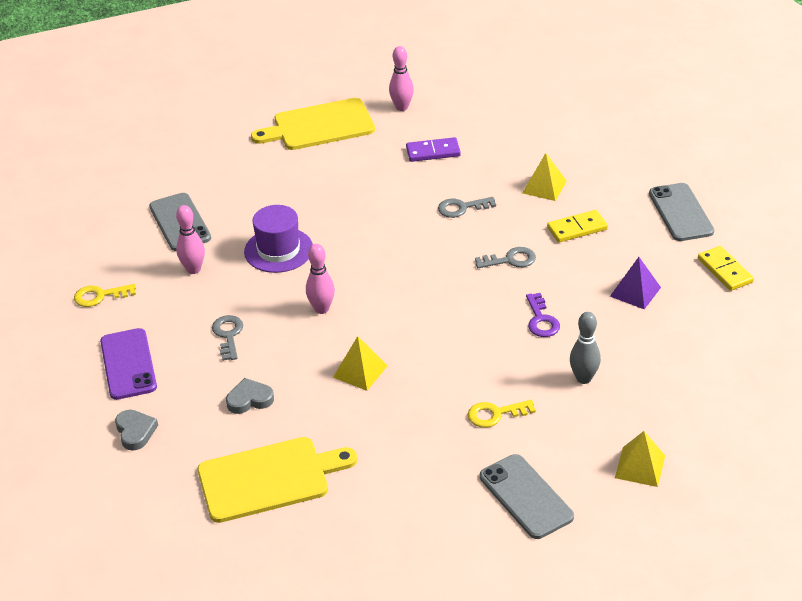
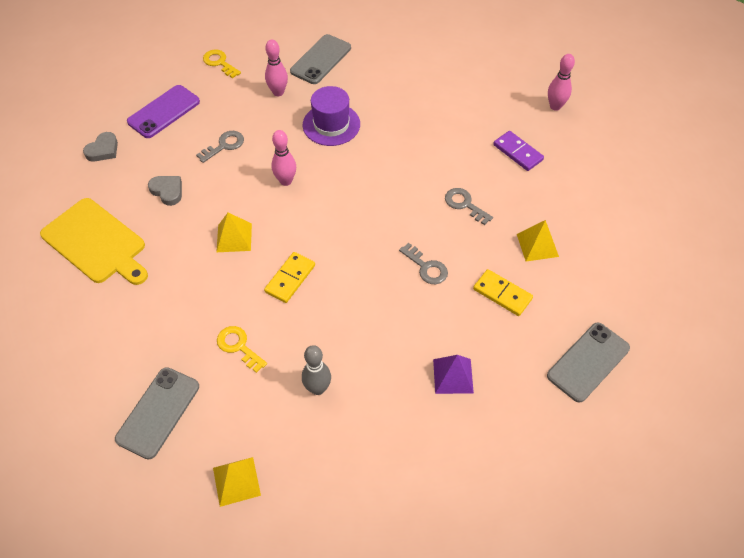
camera: 55 degrees right, 15 degrees up
(319, 126) = (489, 73): yellow cutting board -> none
(541, 320) = (368, 324): purple key -> none
(725, 270) = (535, 435): yellow domino -> yellow domino (290, 279)

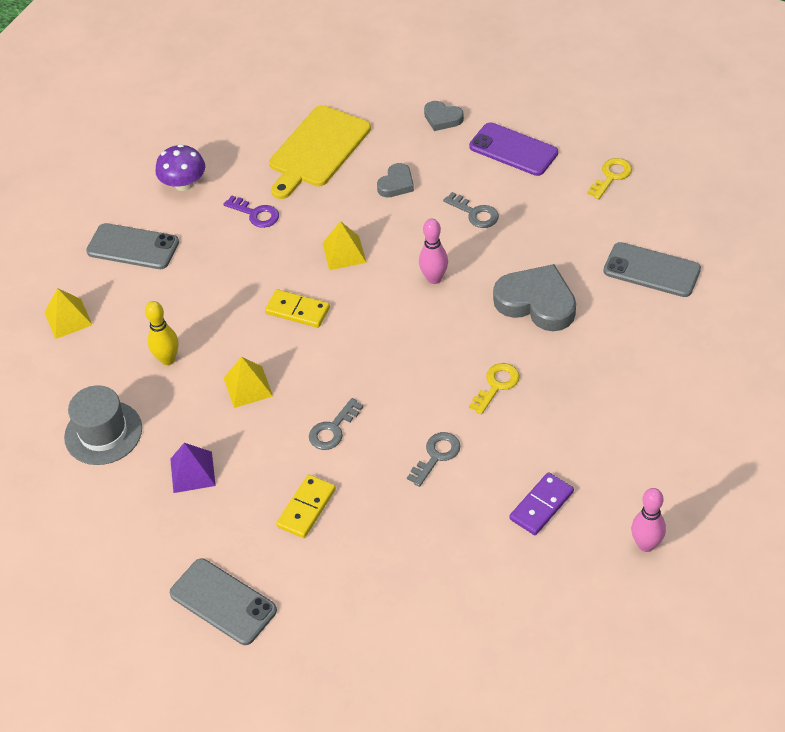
camera: 85 degrees right, 5 degrees down
(88, 359) = (184, 184): none -> purple mushroom
(158, 300) = (256, 214): none -> purple key
(238, 346) = (209, 287): yellow key -> yellow key (496, 385)
(278, 92) = (577, 241): pink bowling pin -> none
(317, 388) = (167, 359): grey bowling pin -> yellow bowling pin
(331, 124) = (536, 302): purple hat -> grey heart
(394, 451) = (103, 433): none -> grey hat
(537, 245) = (386, 539): yellow pyramid -> yellow pyramid (248, 387)

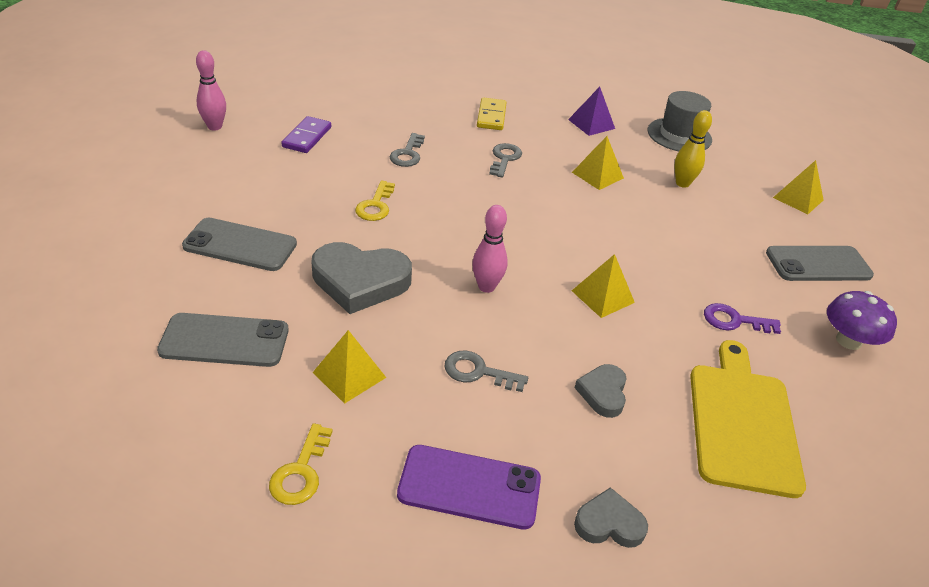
camera: 150 degrees right, 10 degrees down
(223, 602) = (512, 73): grey phone -> grey phone (240, 245)
(297, 311) = (605, 235): yellow domino -> none
(566, 228) = (349, 375): none -> yellow pyramid

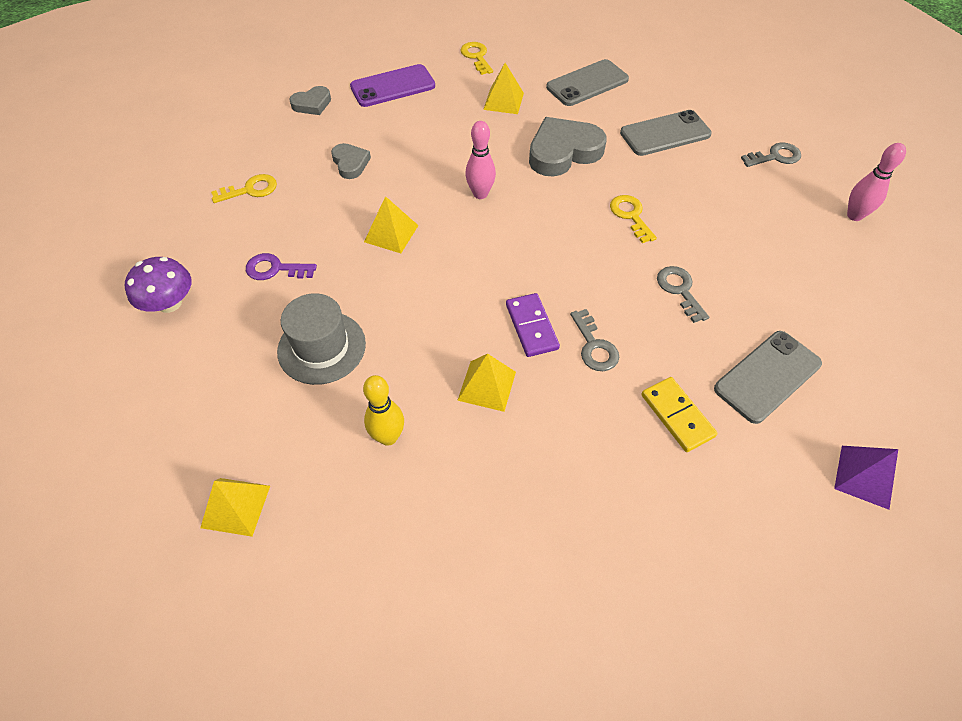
camera: 150 degrees right, 15 degrees up
(307, 137) = (779, 253): purple domino -> purple domino (532, 326)
(478, 372) = (435, 137): grey key -> grey key (775, 156)
(591, 124) = (561, 493): purple pyramid -> purple pyramid (865, 476)
(679, 135) = (437, 556): grey hat -> grey hat (321, 347)
(734, 321) = (275, 269): purple key -> purple key turned 150 degrees counterclockwise
(742, 422) = (250, 190): yellow cutting board -> yellow key
(818, 264) = (202, 389): grey phone -> grey phone (767, 376)

